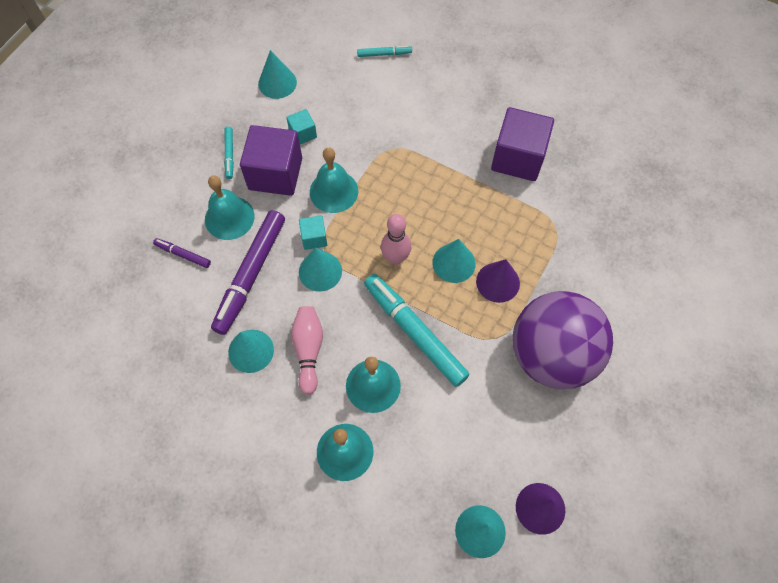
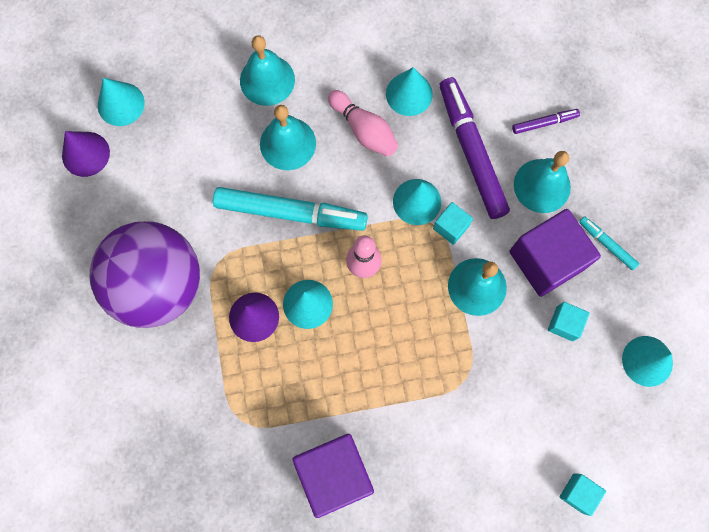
camera: 140 degrees right, 10 degrees up
(384, 54) = (578, 493): turquoise marker -> turquoise cube

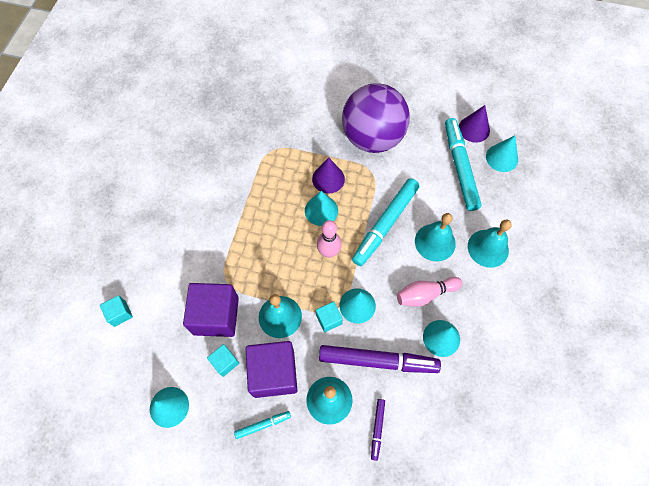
camera: 115 degrees right, 10 degrees down
(159, 151) = (460, 167): none -> turquoise marker
(334, 473) = (215, 184): purple cube -> purple cube (216, 316)

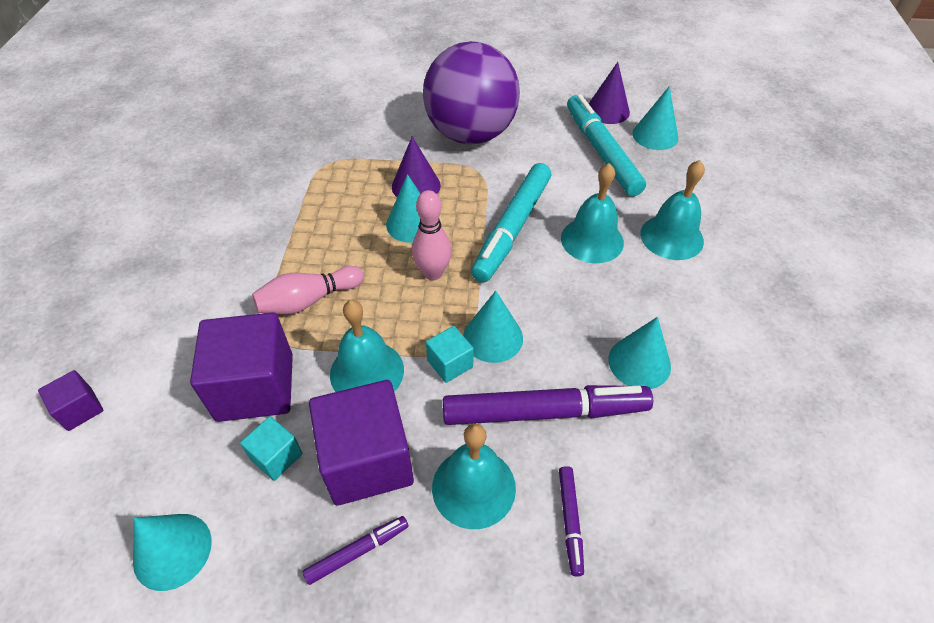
camera: 10 degrees left, 15 degrees down
(120, 313) = (80, 409): turquoise cube -> purple cube
(263, 425) = (357, 551): turquoise marker -> purple marker
(425, 294) = (596, 307): pink bowling pin -> pink bowling pin (309, 300)

